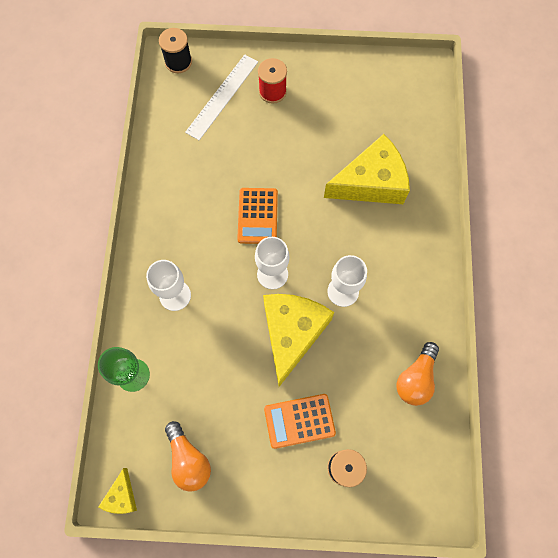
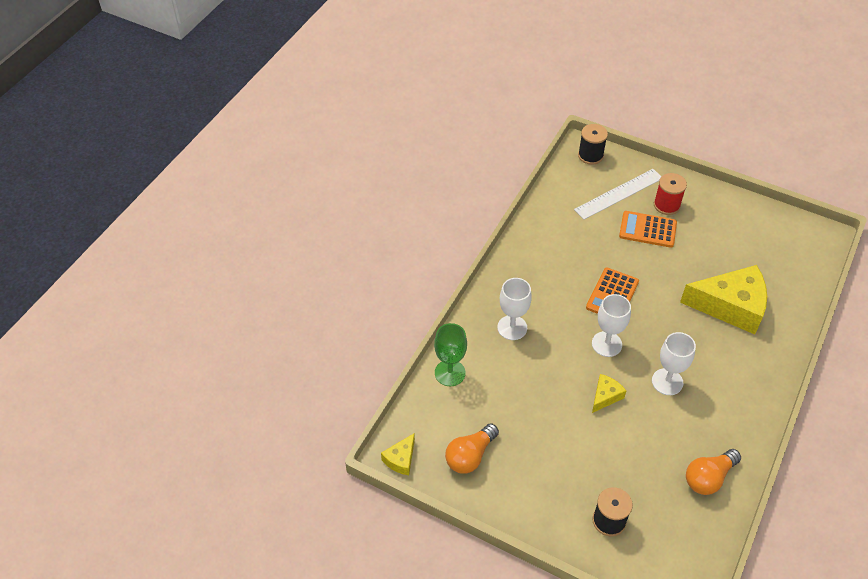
camera: 25 degrees right, 20 degrees down
(188, 459) = (470, 456): orange light bulb -> orange light bulb turned 45 degrees clockwise
(292, 333) = (605, 396): yellow cheese -> yellow cheese, size x0.46
(299, 421) = (583, 467): orange calculator -> orange calculator (647, 230)

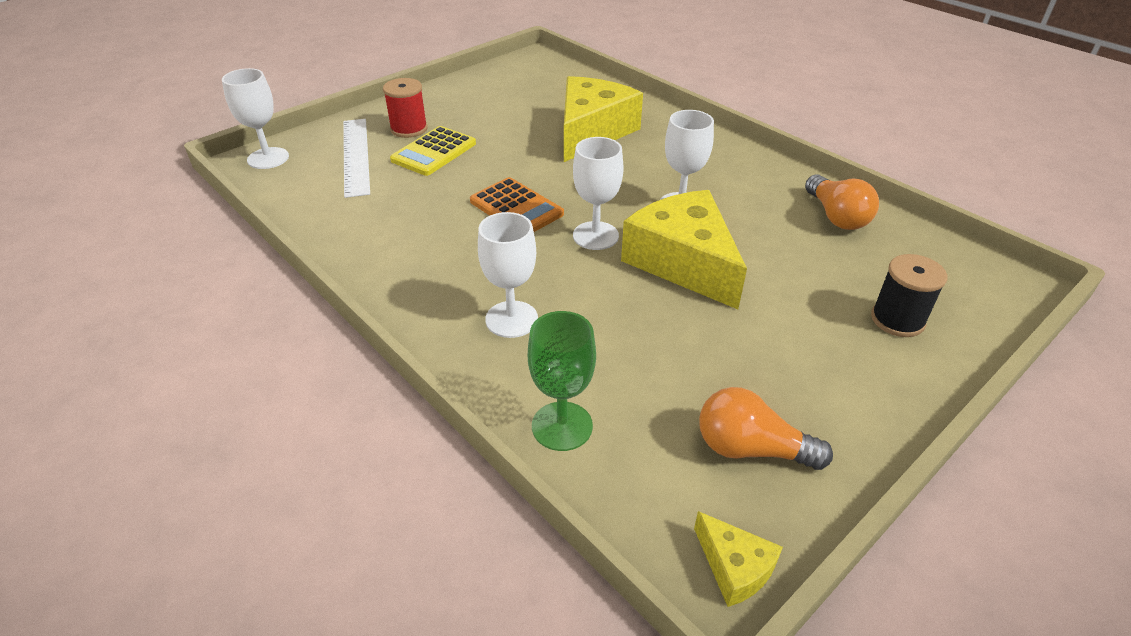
camera: 70 degrees left, 10 degrees down
(470, 456) = (751, 449): orange light bulb -> orange light bulb turned 135 degrees clockwise
(590, 155) = (268, 158): black spool -> white goblet
(605, 396) = (683, 262): yellow cheese -> yellow cheese, size x2.20
(647, 230) = (434, 152): orange calculator -> yellow calculator

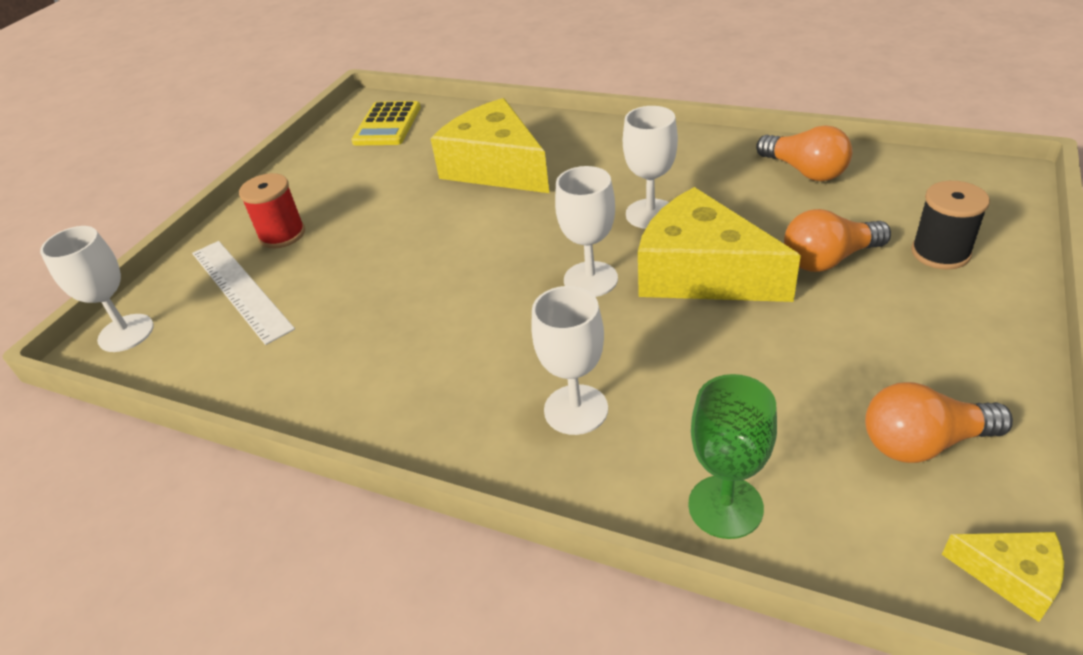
camera: 20 degrees left, 0 degrees up
(434, 152) = (334, 251): yellow calculator -> yellow calculator (387, 125)
(516, 208) = (480, 281): orange calculator -> none
(592, 132) = (496, 167): yellow cheese -> yellow cheese turned 45 degrees counterclockwise
(795, 289) = (828, 259): none -> orange light bulb

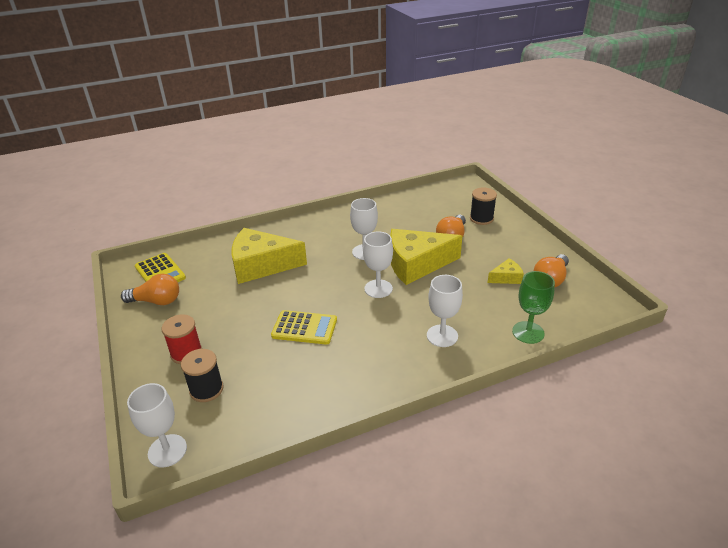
camera: 50 degrees left, 5 degrees down
(240, 289) = (206, 389): white ruler -> black spool
(426, 279) = (304, 328): none -> yellow calculator
(805, 171) = (400, 209): orange light bulb -> orange light bulb (156, 301)
(1010, 576) = (611, 301): yellow cheese -> yellow cheese (506, 278)

